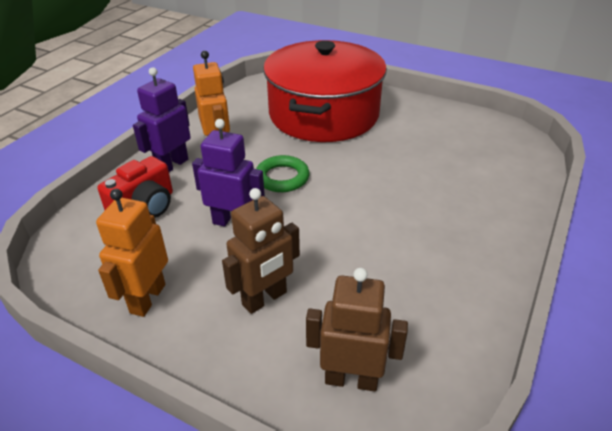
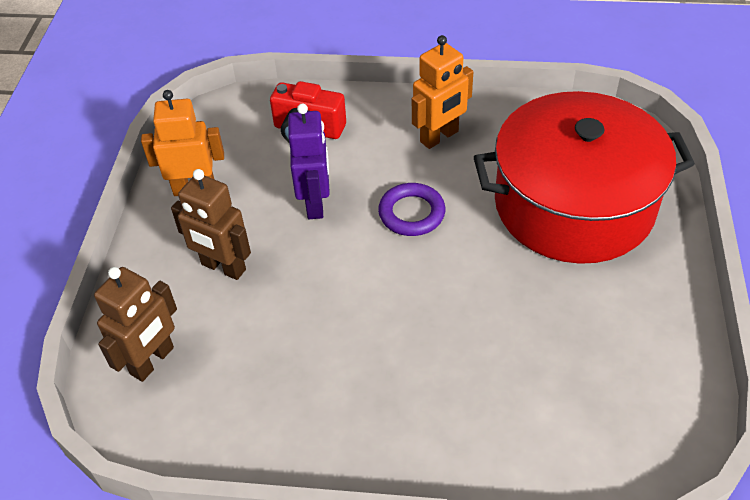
camera: 70 degrees right, 10 degrees up
(172, 165) = (383, 118): purple robot -> none
(282, 177) = (411, 213): green ring -> purple ring
(351, 379) = (152, 361): brown robot -> brown robot turned 45 degrees clockwise

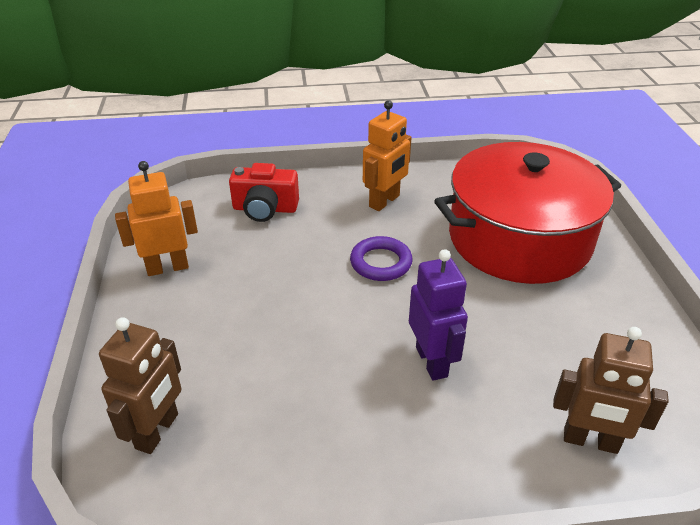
camera: 15 degrees left, 10 degrees down
(223, 267) = (213, 332): brown robot -> brown robot (590, 441)
(315, 203) = (289, 265): purple robot -> purple robot (432, 361)

